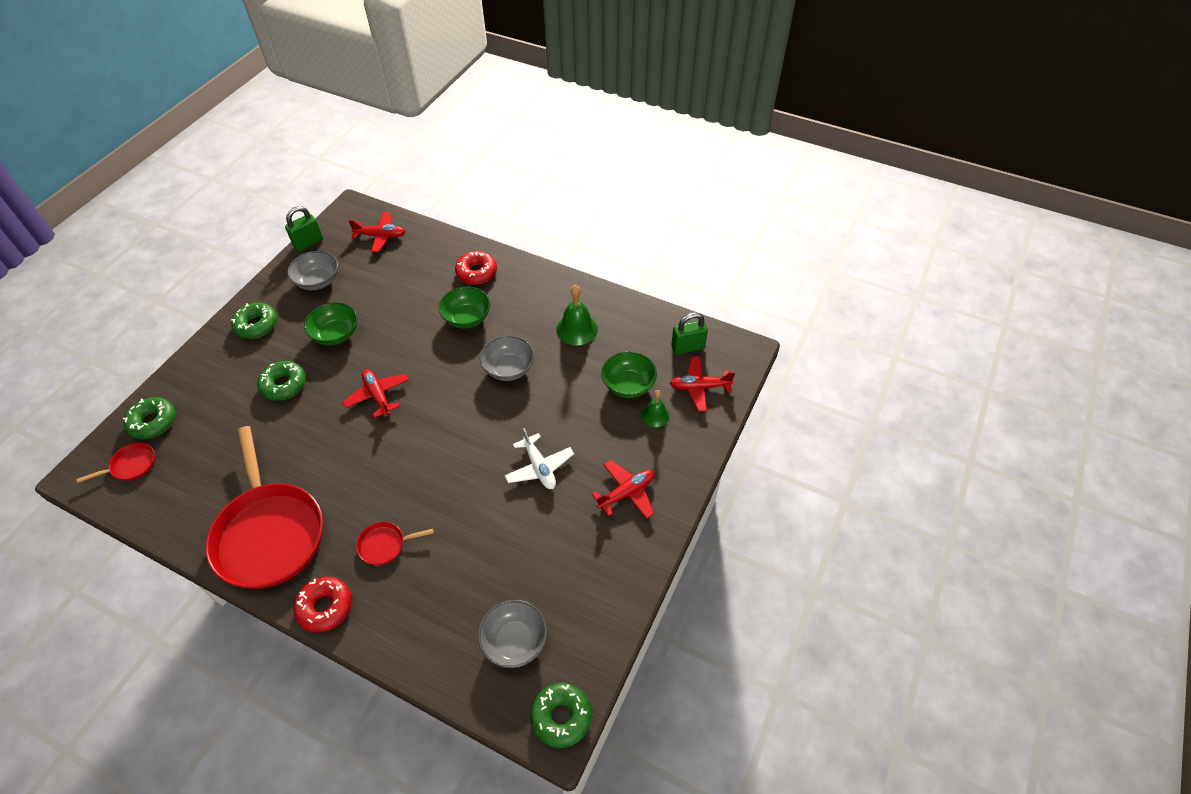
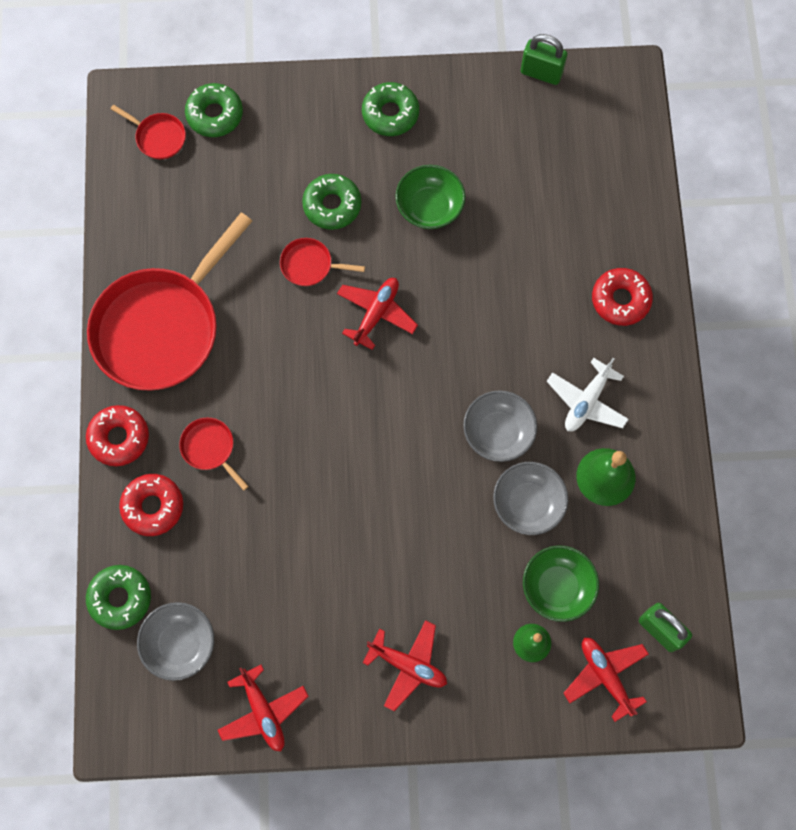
camera: 60 degrees right, 20 degrees up
(311, 417) = (310, 265): none -> red pan
(318, 281) = (491, 129): grey bowl -> grey bowl (528, 503)
(380, 236) = (605, 146): red plane -> red plane (263, 711)
(397, 608) = (153, 506): none -> red donut
(467, 318) = (542, 336): green bowl -> none
(539, 467) = (386, 549): white plane -> white plane (586, 401)
(561, 717) = (131, 733): green donut -> green donut (120, 598)

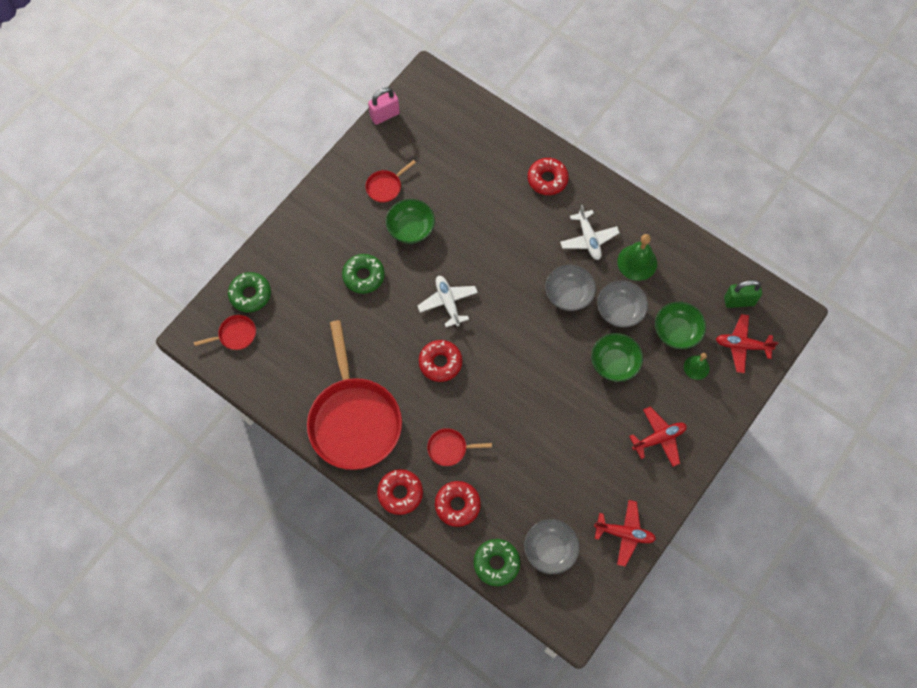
camera: 50 degrees left, 5 degrees down
(299, 361) = (440, 363): none -> red donut
(310, 265) = (388, 314): red pan -> red pan (385, 187)
(376, 314) = (448, 302): red plane -> white plane
(390, 114) = (337, 205): green donut -> none
(457, 546) = (614, 363): none -> green bowl
(541, 73) = (385, 115): green padlock -> pink padlock

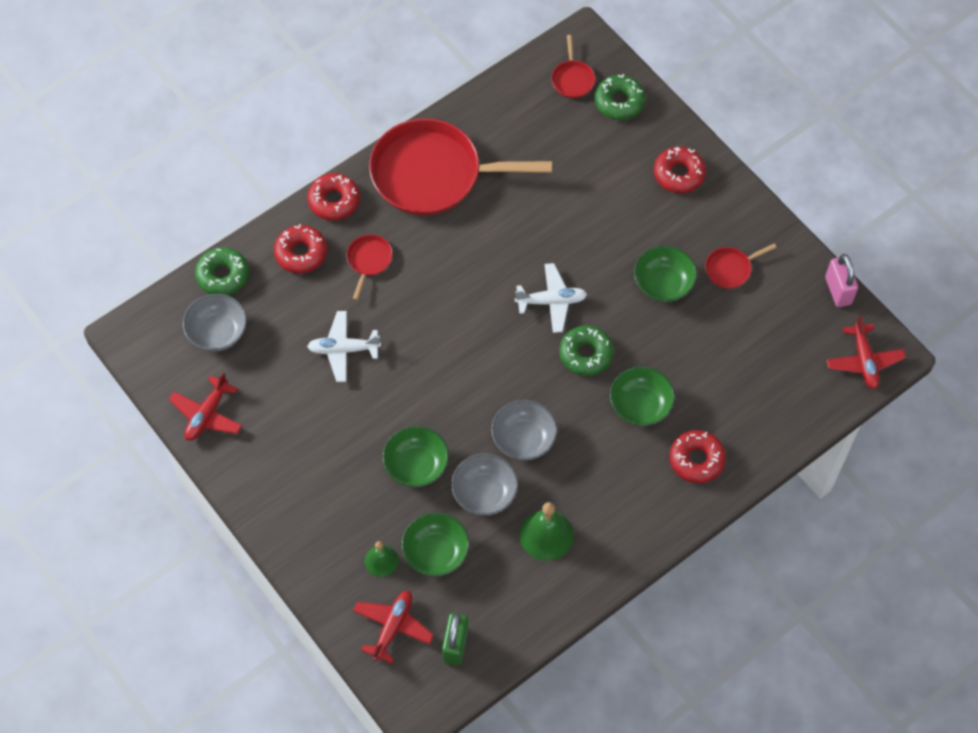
camera: 105 degrees right, 5 degrees down
(363, 276) = (611, 220): green donut -> green donut (586, 354)
(385, 187) = (730, 269): red pan -> red pan turned 90 degrees counterclockwise
(440, 363) = (476, 275): red donut -> red donut (679, 174)
(516, 223) = (640, 405): none -> green bowl
(588, 239) = (596, 485): white plane -> white plane (343, 349)
(659, 438) = (305, 487): red plane -> red plane (864, 361)

